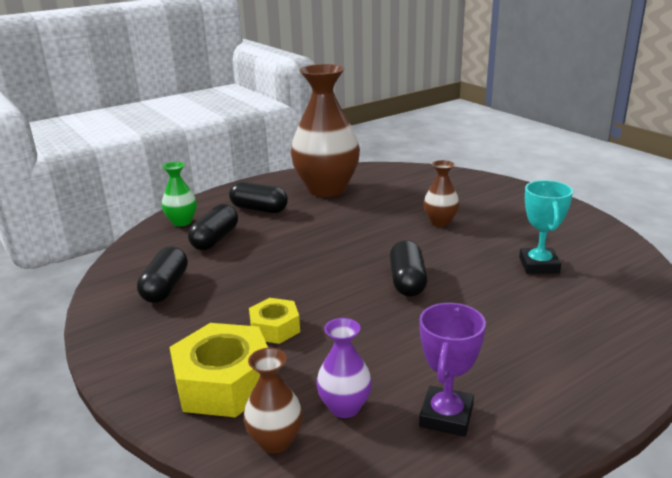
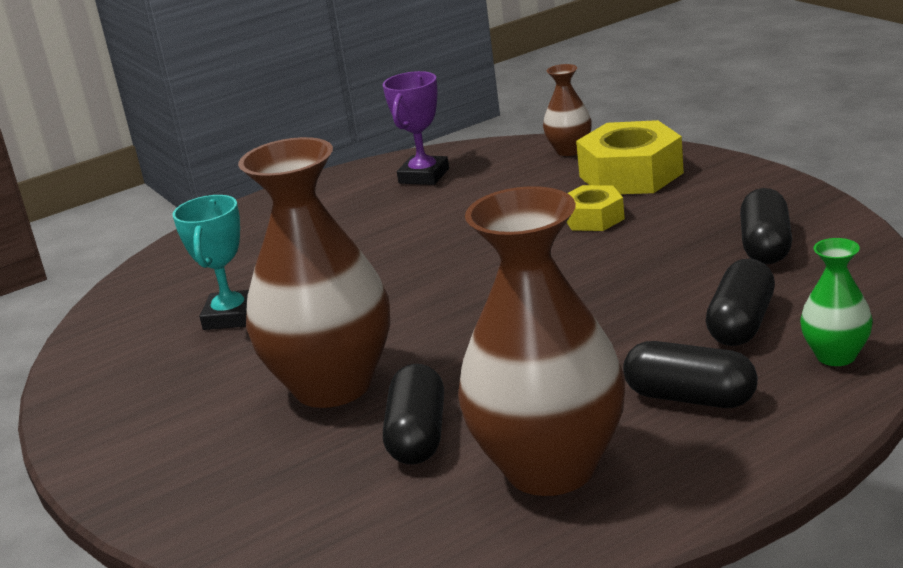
camera: 175 degrees left, 0 degrees up
(344, 407) = (512, 172): purple vase -> none
(407, 281) = (424, 280): black capsule -> black capsule (418, 436)
(440, 222) = (333, 386): brown vase -> brown vase, size x2.17

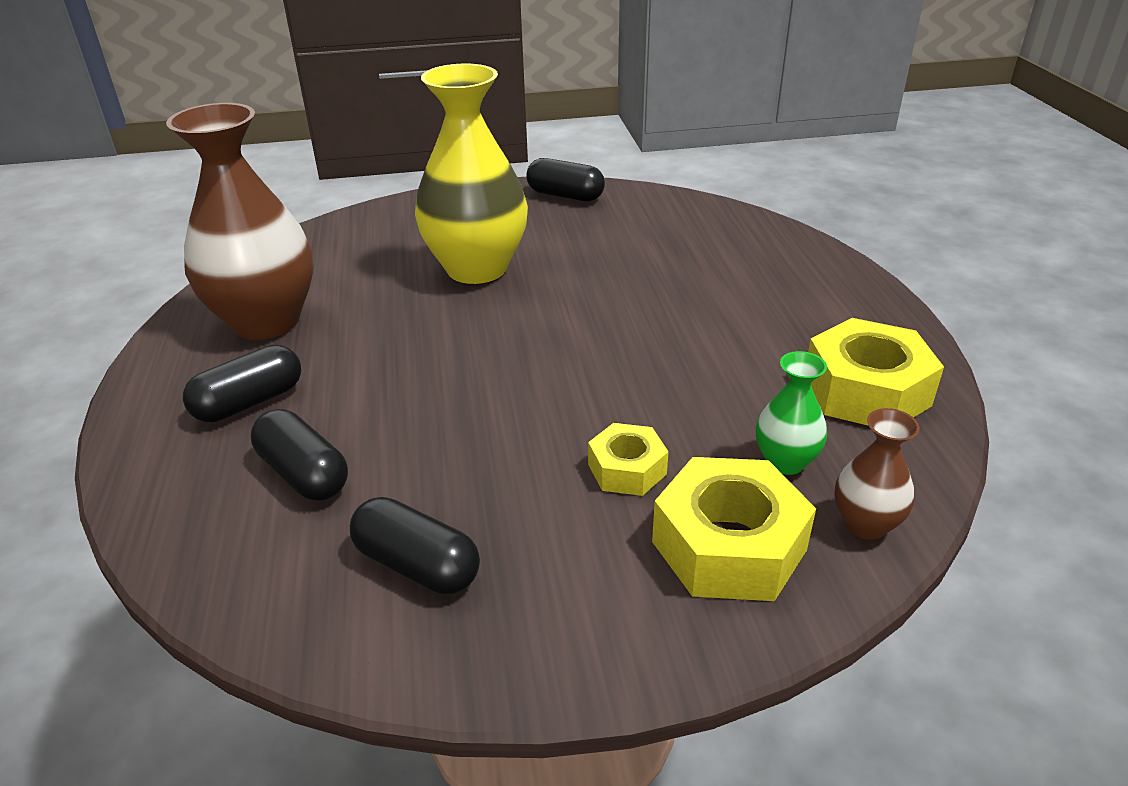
camera: 110 degrees right, 10 degrees up
(231, 316) = (634, 247): turquoise trophy -> none
(333, 386) = (476, 268): brown vase -> yellow vase
(418, 436) = (371, 286): black capsule -> black capsule (565, 195)
(424, 176) = (866, 391): purple trophy -> yellow nut
(836, 356) = (185, 502): green vase -> green vase (785, 462)

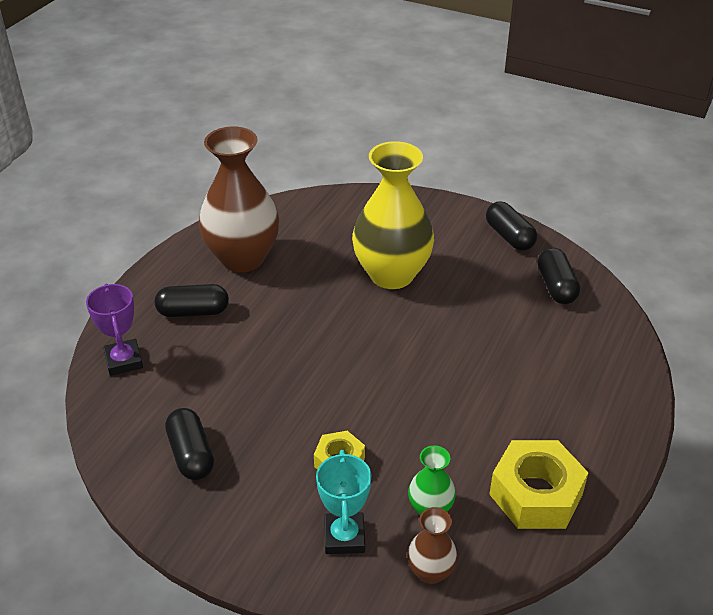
camera: 35 degrees right, 5 degrees up
(190, 504) = (123, 361): none -> purple trophy
(304, 474) = (184, 372): black capsule -> black capsule (556, 286)
(728, 546) = (344, 537): yellow nut -> turquoise trophy

